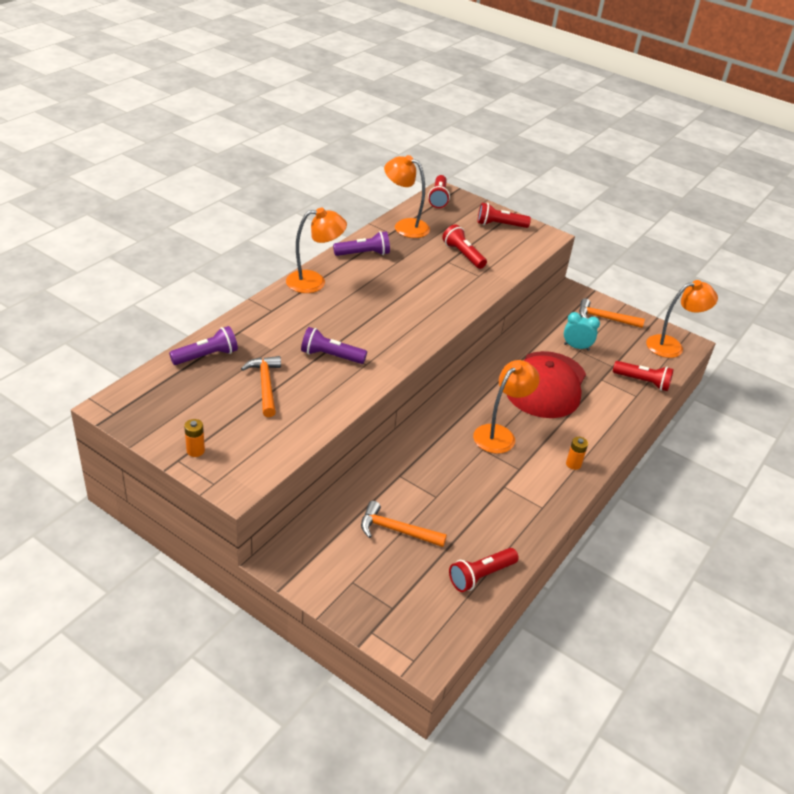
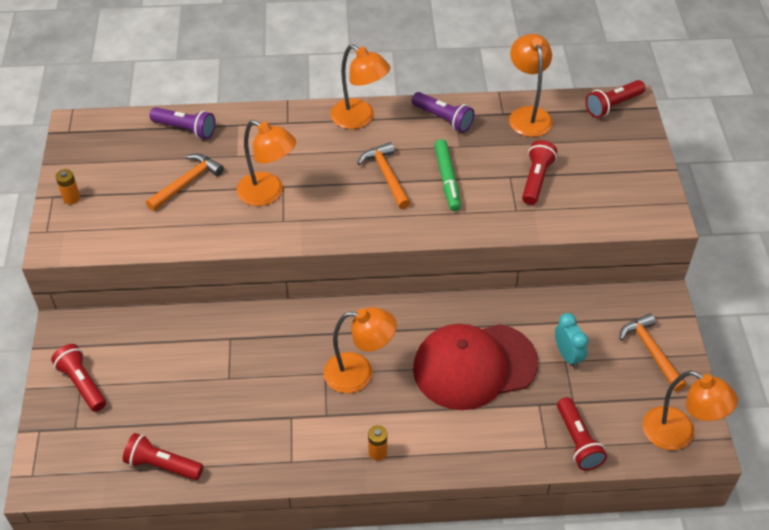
camera: 55 degrees right, 10 degrees up
(330, 356) = (268, 193): purple flashlight -> orange lamp
(396, 530) = (162, 377): orange hammer -> orange hammer (386, 176)
(419, 283) = (447, 179): none -> green marker
(500, 225) = (630, 173): red flashlight -> red flashlight (82, 383)

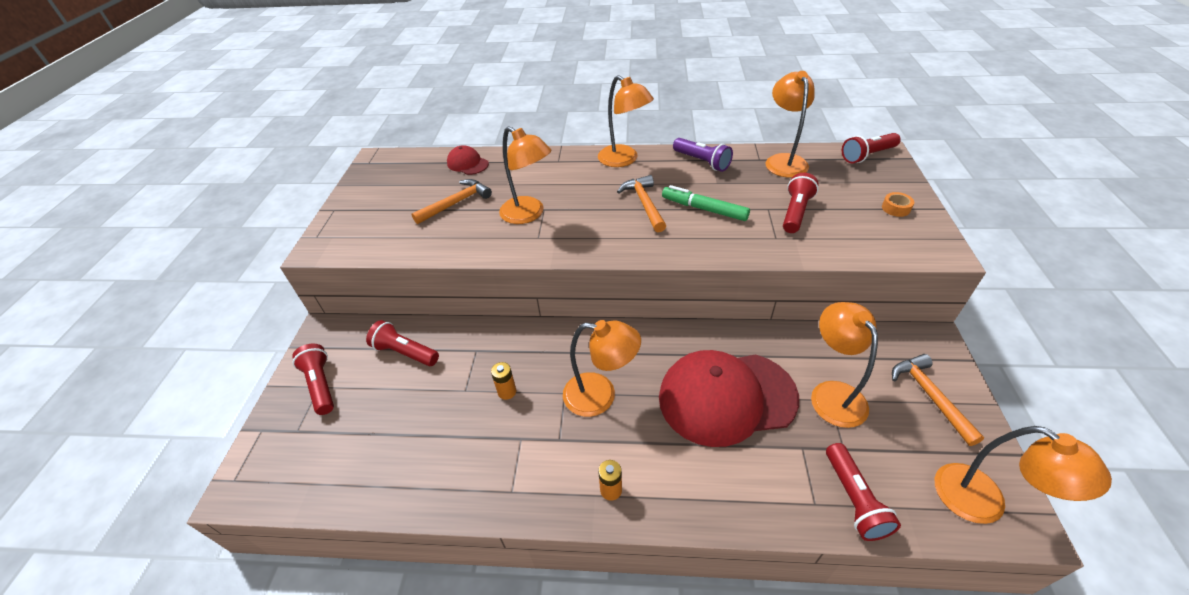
camera: 10 degrees right, 5 degrees down
(71, 198) = (349, 211): orange battery -> orange battery (507, 392)
(162, 465) = (370, 482): red flashlight -> red flashlight (405, 352)
(186, 129) = (467, 163): purple flashlight -> red cap
(447, 179) = (704, 209): green marker -> green marker turned 120 degrees clockwise
(568, 355) = (832, 393): turquoise clock -> orange lamp
(631, 171) = (895, 208): none -> orange tape

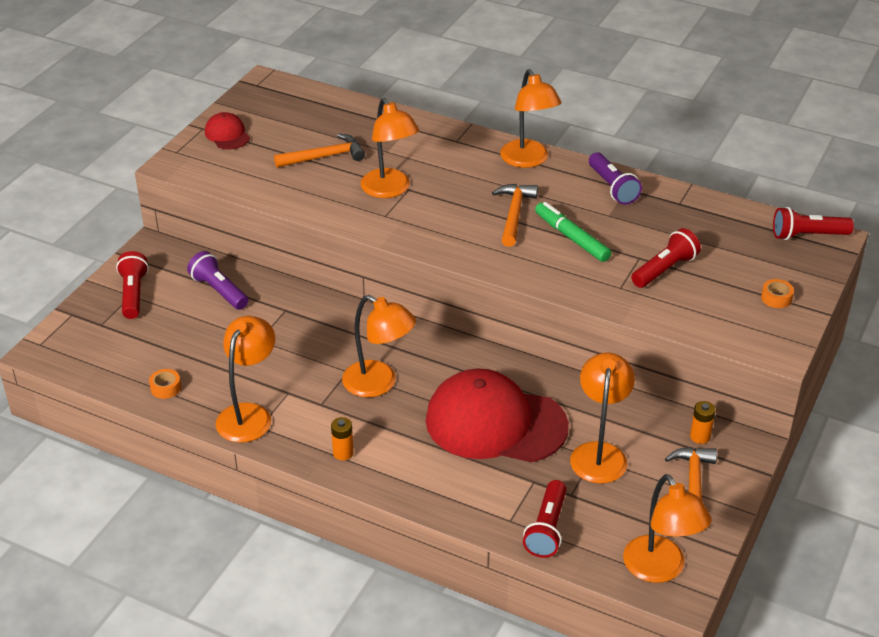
camera: 20 degrees right, 5 degrees down
(392, 482) = (166, 388): none -> orange tape
(405, 352) = (219, 291): red flashlight -> purple flashlight
(467, 163) = (358, 116): red cap -> red cap (227, 135)
(507, 392) = (296, 353): orange battery -> orange battery (700, 436)
(783, 161) = (705, 213): orange lamp -> orange lamp (249, 414)

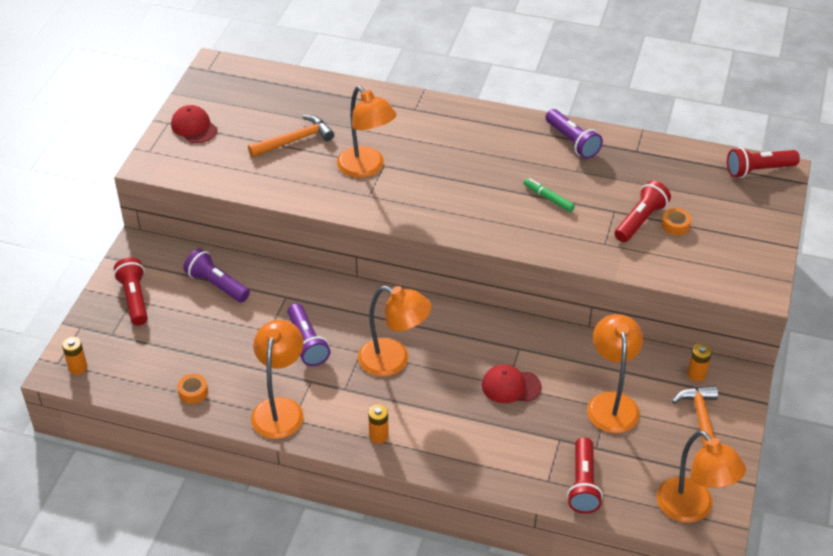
camera: 10 degrees left, 5 degrees up
(58, 351) = (78, 367): none -> orange battery
(294, 356) = (307, 343): none -> purple flashlight
(495, 423) = (511, 386): red cap -> red cap, size x0.45
(514, 214) = (489, 180): orange hammer -> none
(528, 160) = (488, 122): orange lamp -> none
(572, 238) = (548, 198): green marker -> green marker, size x0.63
(776, 298) = (746, 237): orange tape -> orange tape (675, 225)

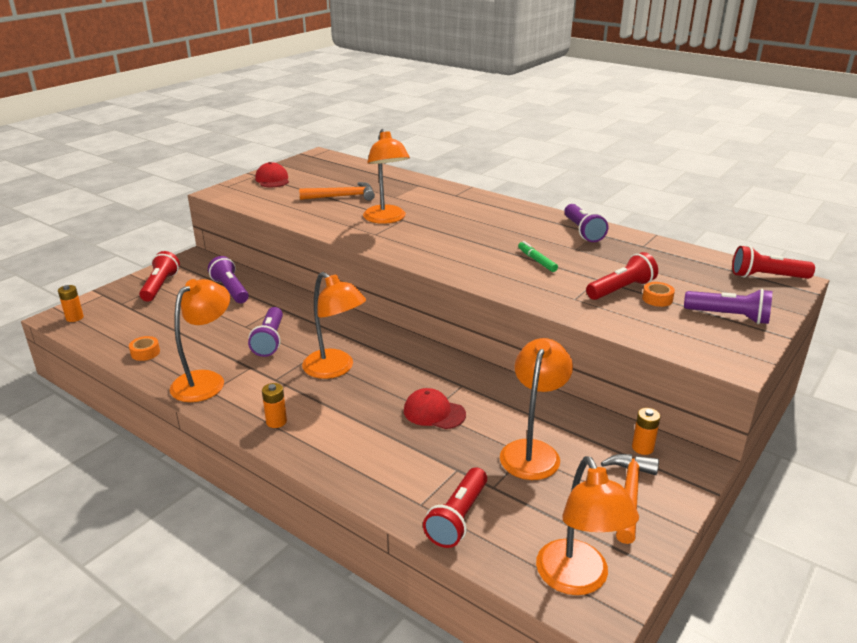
camera: 20 degrees right, 15 degrees down
(741, 233) = (729, 316): none -> purple flashlight

